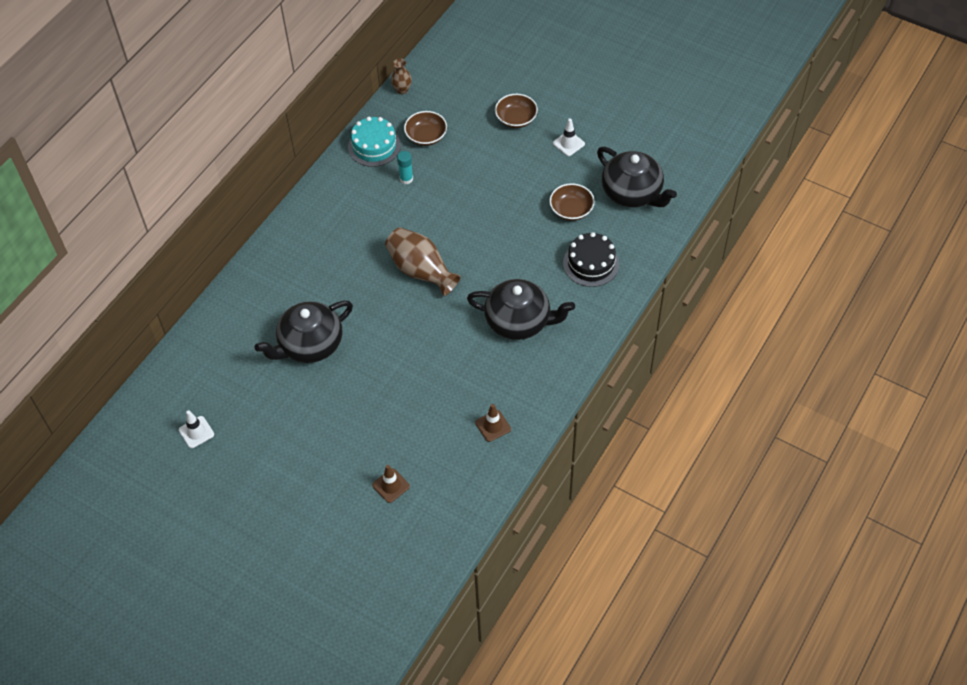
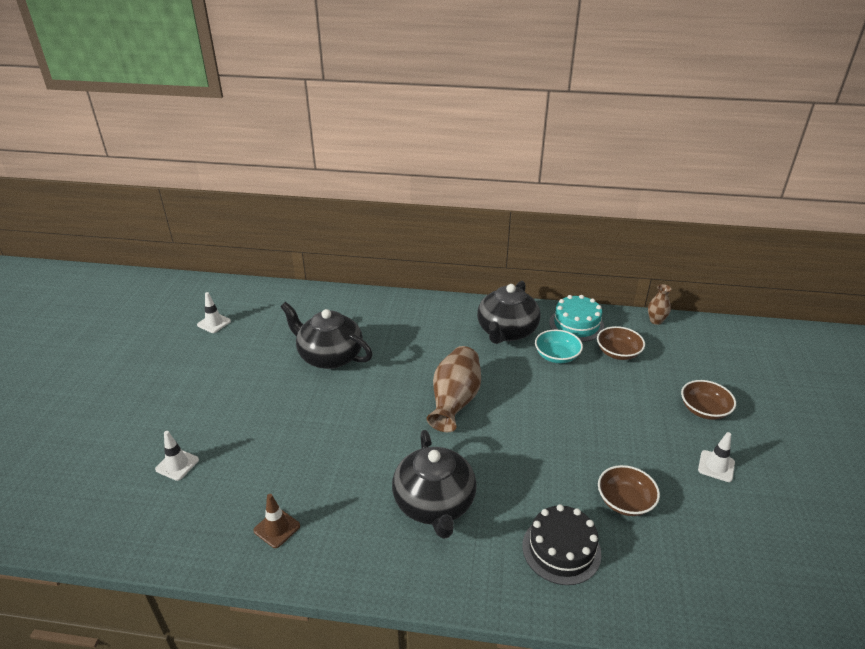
camera: 65 degrees right, 20 degrees down
(391, 486) = (177, 464): brown traffic cone -> white traffic cone
(406, 179) = (557, 356): turquoise glue stick -> turquoise bowl
(632, 193) = (704, 559): black teapot -> black teapot (506, 331)

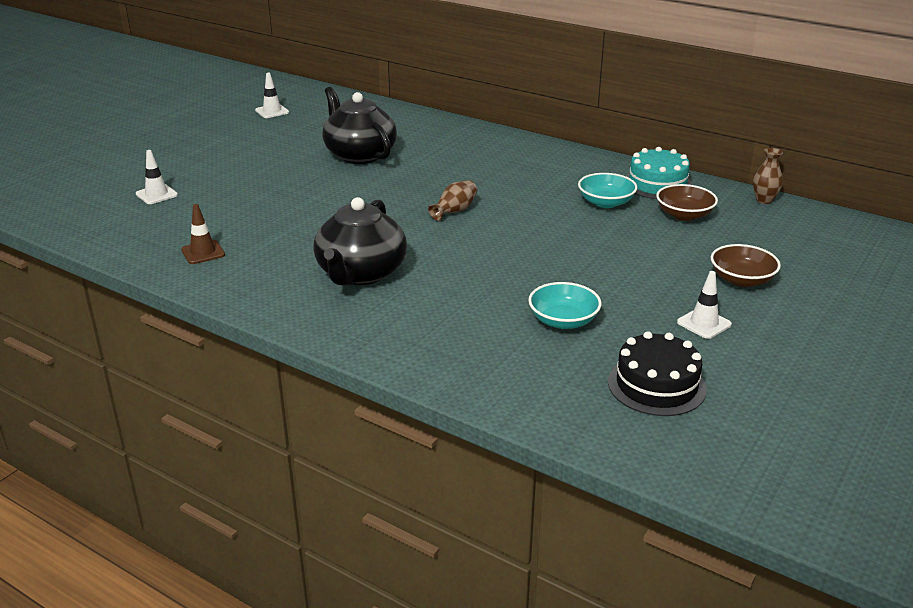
camera: 25 degrees right, 5 degrees down
(454, 401) = (454, 211): brown vase -> brown vase, size x0.53
(506, 331) = (567, 173): black teapot -> none
(561, 549) = (456, 334): black cake -> black cake (656, 385)
(625, 501) = (563, 321): brown bowl -> turquoise bowl

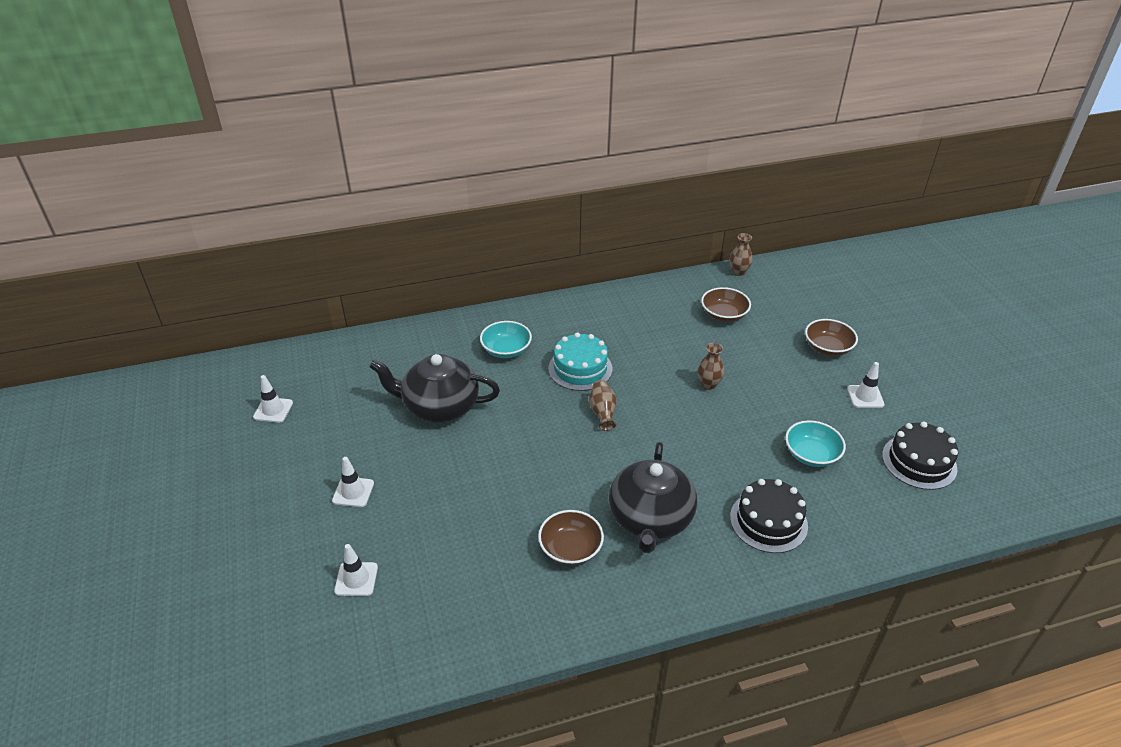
camera: 50 degrees left, 10 degrees up
(203, 252) = (514, 600): brown traffic cone -> none
(233, 162) = (353, 492): none -> white traffic cone
(282, 253) = (570, 548): none -> brown bowl
(360, 273) = (650, 519): black teapot -> black teapot turned 45 degrees clockwise
(438, 327) = (768, 521): none -> black cake
(571, 241) = (708, 384): none -> brown vase
(606, 202) = (670, 335): turquoise bowl -> turquoise bowl (506, 350)
(657, 184) = (668, 297): turquoise cake -> turquoise cake (580, 368)

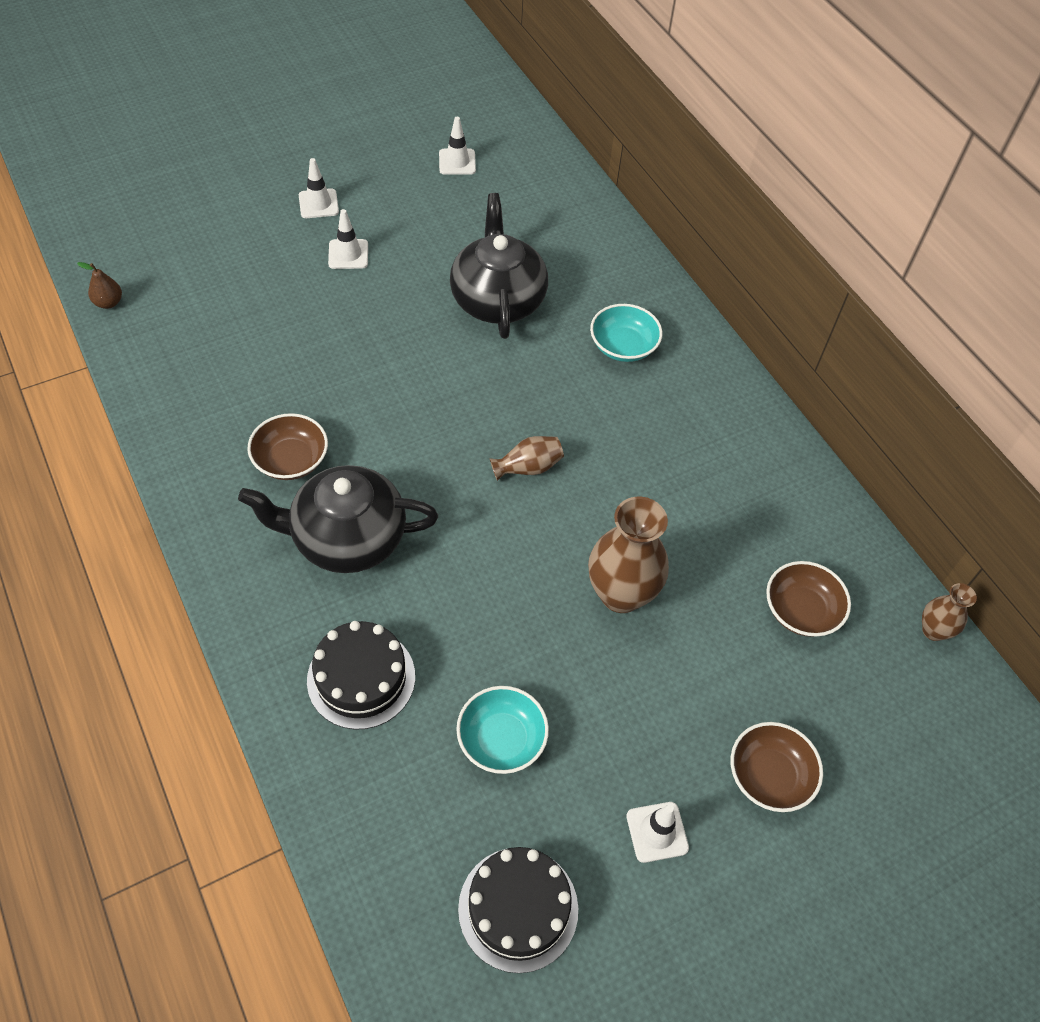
camera: 75 degrees right, 15 degrees up
(342, 687) = (109, 303): none -> brown pear
(356, 579) = (233, 283): white traffic cone -> white traffic cone (318, 204)
(580, 368) = (610, 432): turquoise cake -> none
(708, 384) = (621, 594): brown vase -> brown vase, size x1.89

